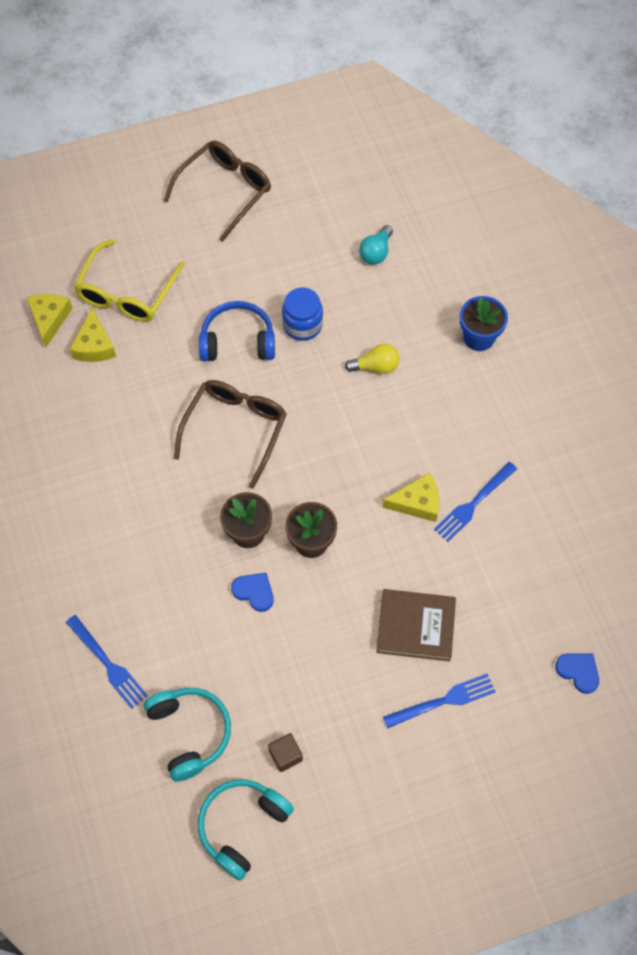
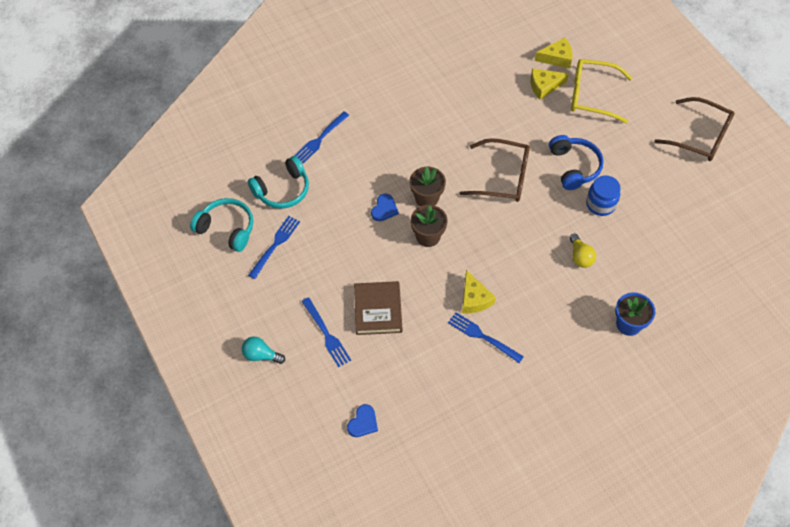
camera: 80 degrees right, 5 degrees down
(285, 755) = (275, 245): brown cube -> blue fork
(376, 252) = (682, 243): turquoise light bulb -> turquoise light bulb (261, 355)

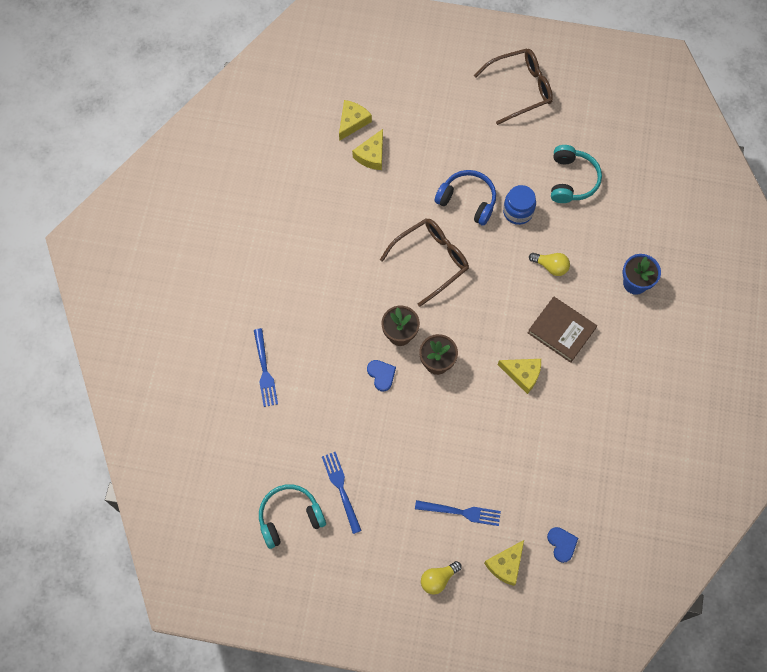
camera: 50 degrees left, 10 degrees up
(261, 355) = (438, 579): turquoise light bulb -> yellow light bulb
(282, 190) = (290, 442): turquoise headphones -> turquoise headphones (572, 180)
(312, 394) = (506, 565): none -> yellow cheese
(378, 310) = (472, 455): brown book -> brown book (561, 331)
(482, 337) = (560, 395): blue fork -> none
(592, 95) = (413, 129): yellow glasses -> none

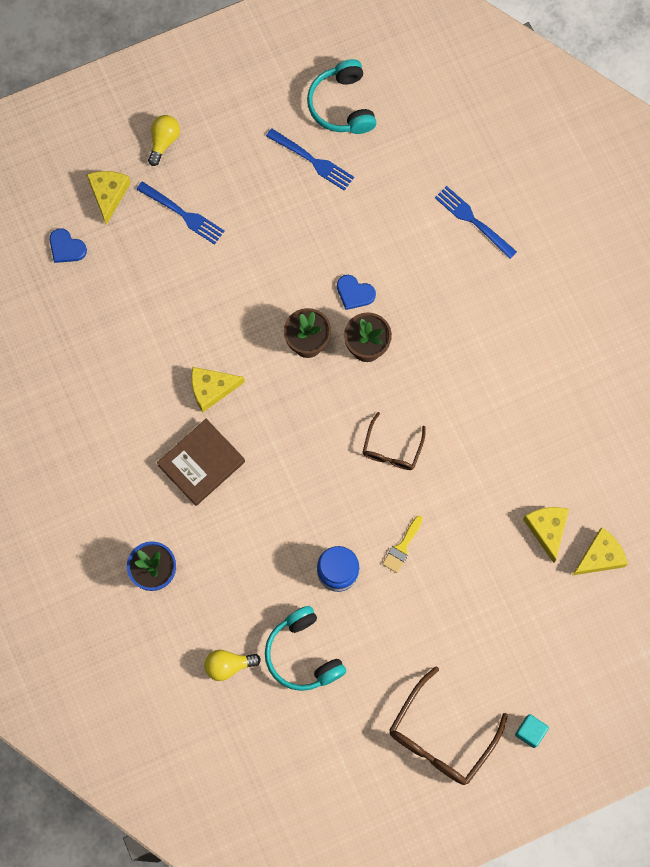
camera: 145 degrees right, 5 degrees up
(290, 517) = (342, 105): turquoise headphones -> turquoise headphones turned 135 degrees clockwise
(352, 122) = (600, 556): yellow cheese -> yellow cheese turned 120 degrees counterclockwise
(431, 261) = (392, 449): brown glasses -> brown glasses, size x0.60
(461, 512) = (183, 214): blue fork -> blue fork turned 120 degrees counterclockwise
(466, 60) = (530, 732): none -> turquoise cube
(467, 200) = (402, 547): blue headphones -> yellow brush
(550, 266) = (259, 530): yellow light bulb -> yellow light bulb (228, 665)
(561, 331) = (201, 463): brown book -> brown book turned 45 degrees counterclockwise

